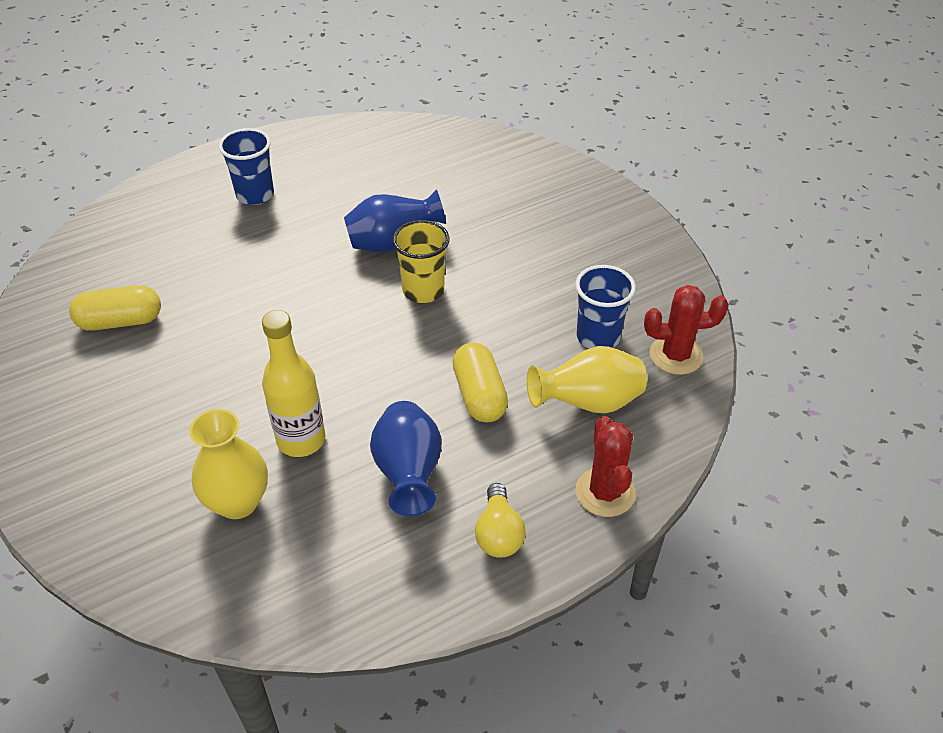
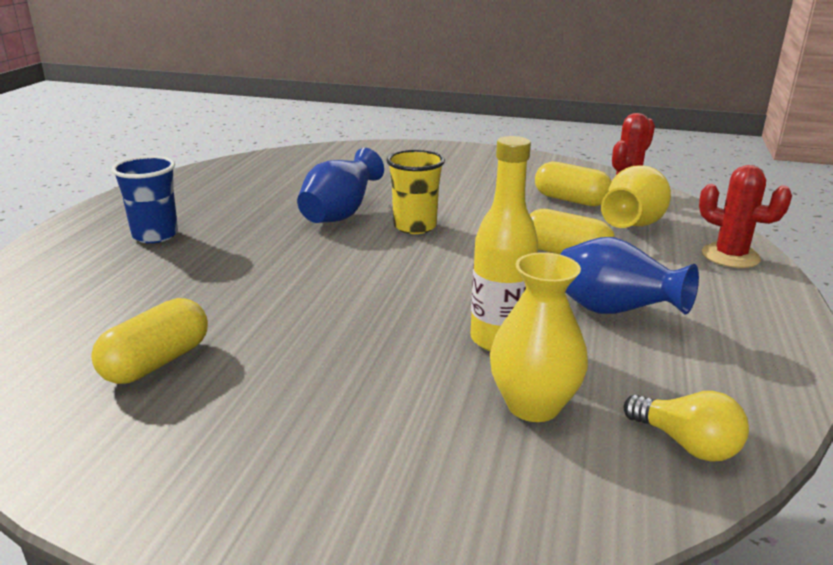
camera: 45 degrees left, 20 degrees down
(498, 533) = (729, 306): yellow light bulb -> yellow light bulb (686, 444)
(598, 337) = (571, 200): blue cup -> yellow capsule

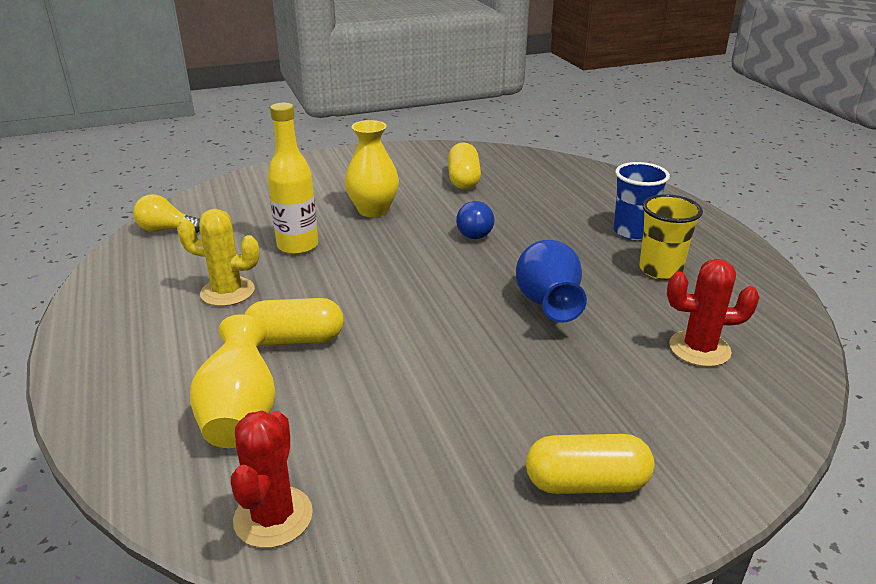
camera: 145 degrees right, 5 degrees up
(287, 286) = (473, 232): none -> blue light bulb
(415, 226) = (464, 319): yellow cup -> yellow cup (660, 270)
(533, 405) = (254, 221): yellow vase -> yellow vase (373, 210)
(571, 200) = (340, 443): yellow capsule -> yellow capsule (586, 483)
(613, 312) = (227, 292): blue vase -> yellow cactus
(730, 256) = (116, 405): red cactus -> red cactus (699, 349)

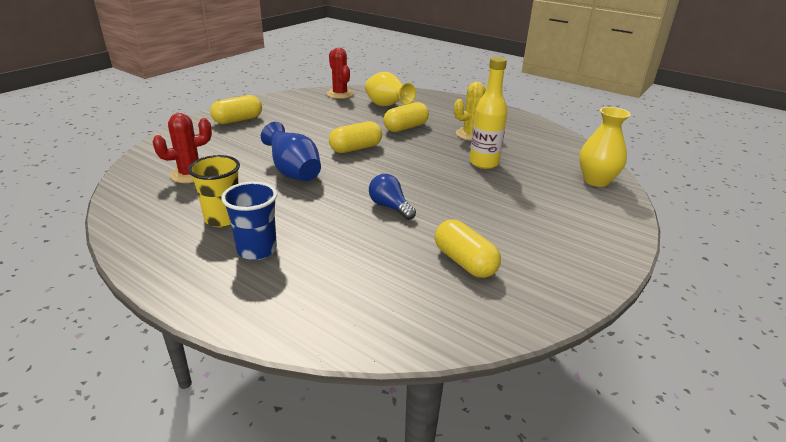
camera: 145 degrees right, 0 degrees up
(166, 230) = (571, 150): yellow light bulb -> none
(373, 210) = (485, 201): yellow vase -> yellow vase (596, 180)
(425, 321) = (356, 148): none -> yellow capsule

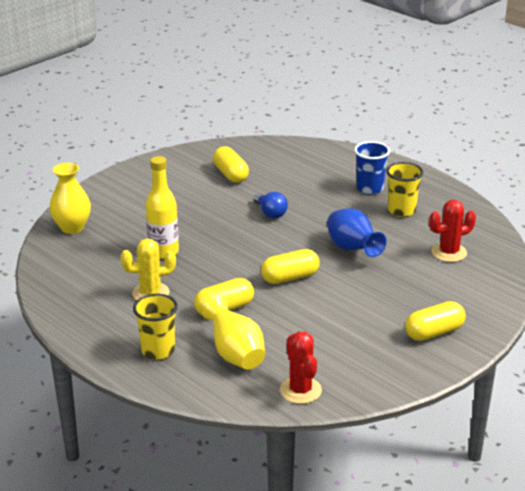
camera: 170 degrees left, 0 degrees up
(441, 106) = (158, 351): none -> yellow cup

